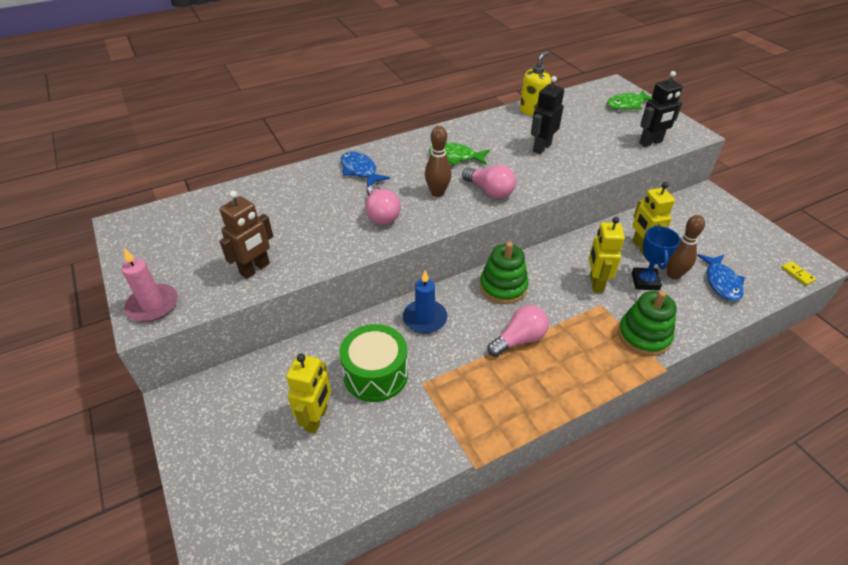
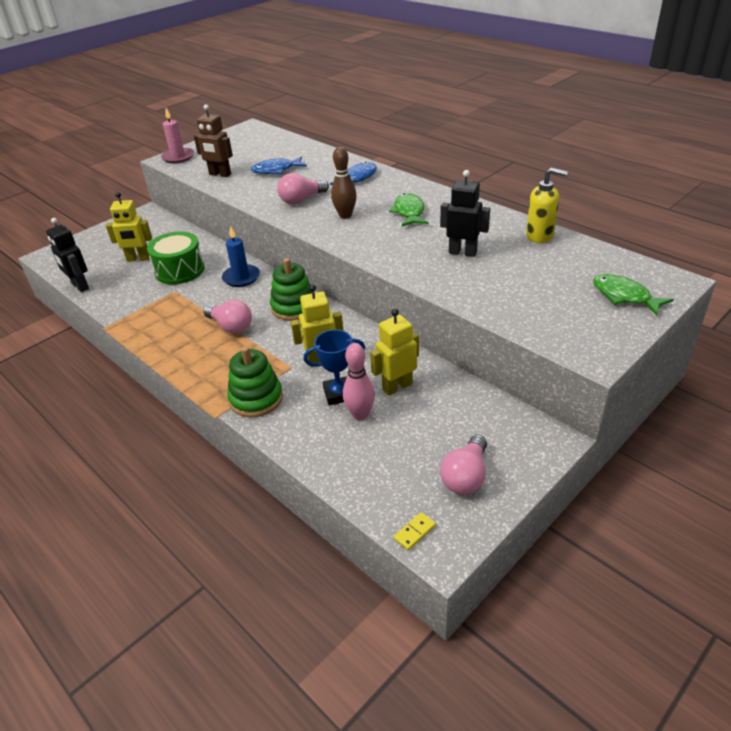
camera: 75 degrees right, 5 degrees down
(490, 191) = (363, 238): pink light bulb -> pink light bulb (465, 476)
(651, 142) = (537, 322): black robot -> black robot (79, 286)
(673, 275) = (360, 414): brown bowling pin -> pink bowling pin
(721, 282) = (364, 455): blue fish -> blue fish (276, 170)

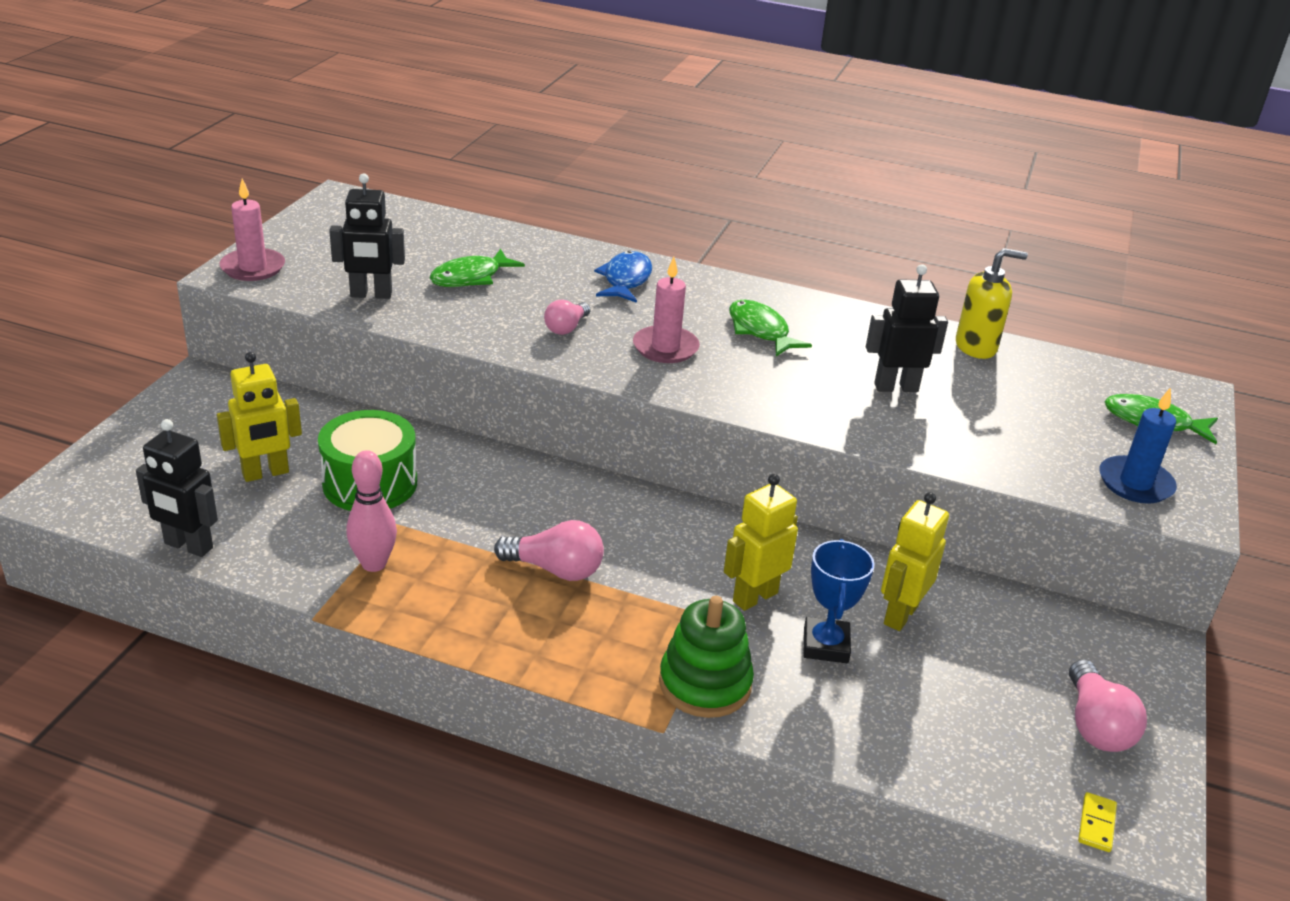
camera: 30 degrees left, 5 degrees down
(220, 174) = (371, 295): brown robot -> black robot
(241, 277) = (498, 479): blue candle -> blue candle (1135, 483)
(276, 170) = (470, 277): blue fish -> green fish
(294, 307) = (635, 516): green stacking toy -> none
(301, 200) = (566, 328): pink light bulb -> pink light bulb, size x0.66
(339, 394) = (825, 645): blue trophy -> blue trophy turned 45 degrees counterclockwise
(345, 215) = (665, 348): brown bowling pin -> pink candle
(360, 414) = (883, 670): pink bowling pin -> pink bowling pin (374, 564)

